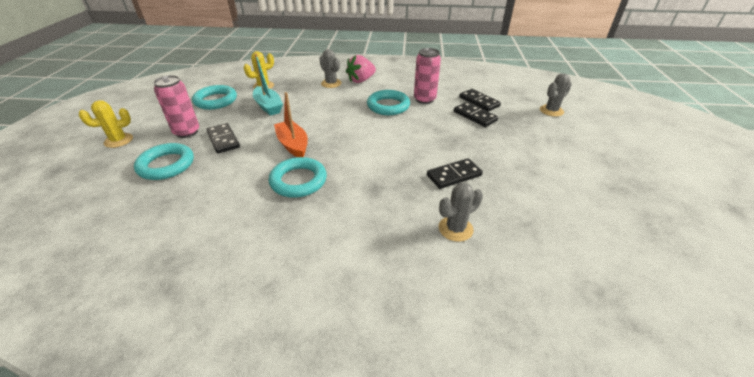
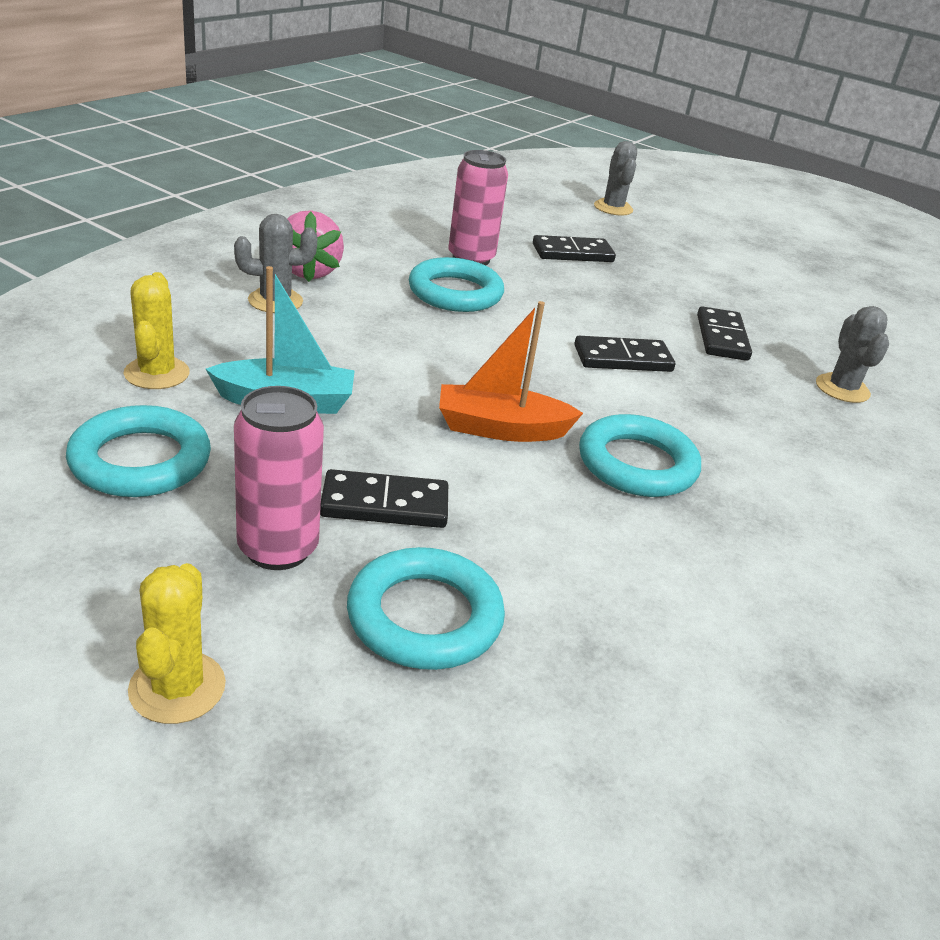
camera: 65 degrees left, 5 degrees down
(479, 102) = (531, 230): black domino -> black domino (622, 358)

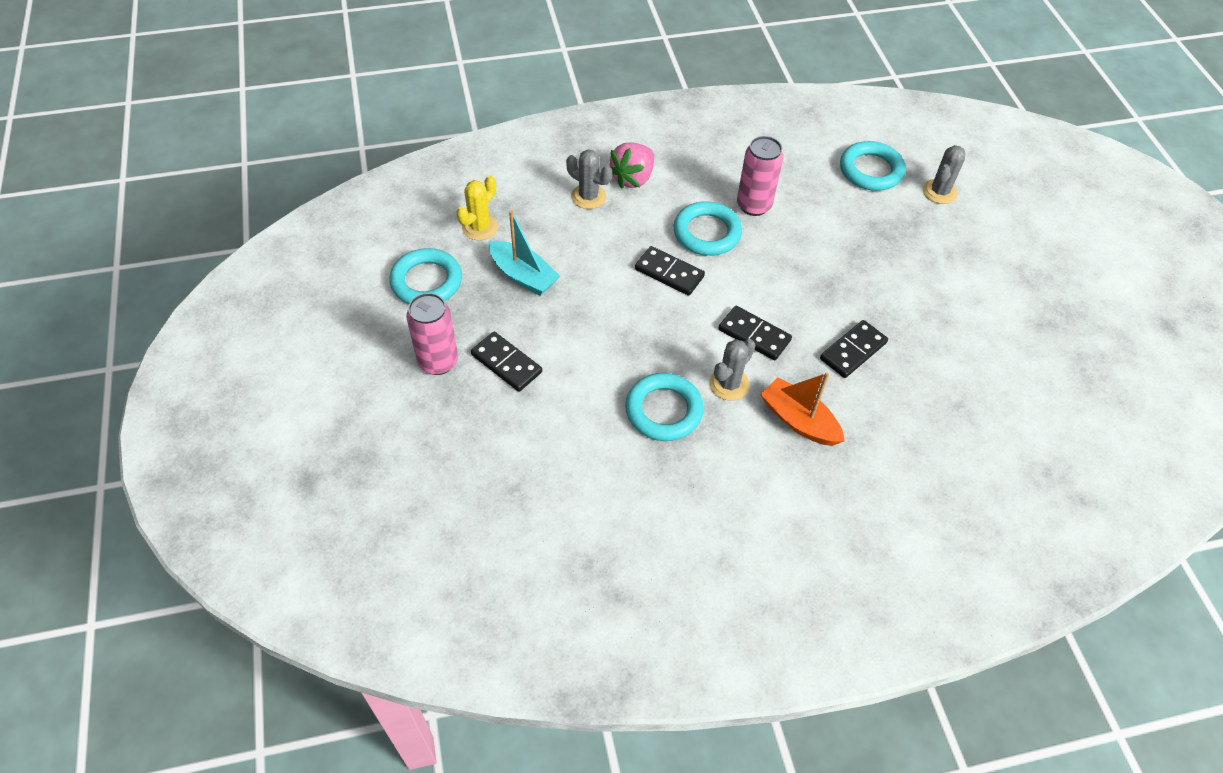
camera: 45 degrees right, 20 degrees up
(177, 687) = (346, 404): yellow cactus -> none
(424, 617) = (462, 430): turquoise ring -> turquoise ring (871, 170)
(500, 428) = (615, 348): orange boat -> orange boat (798, 420)
(572, 253) = (839, 228): black domino -> black domino (669, 273)
(842, 389) = (885, 433): grey cactus -> grey cactus (729, 384)

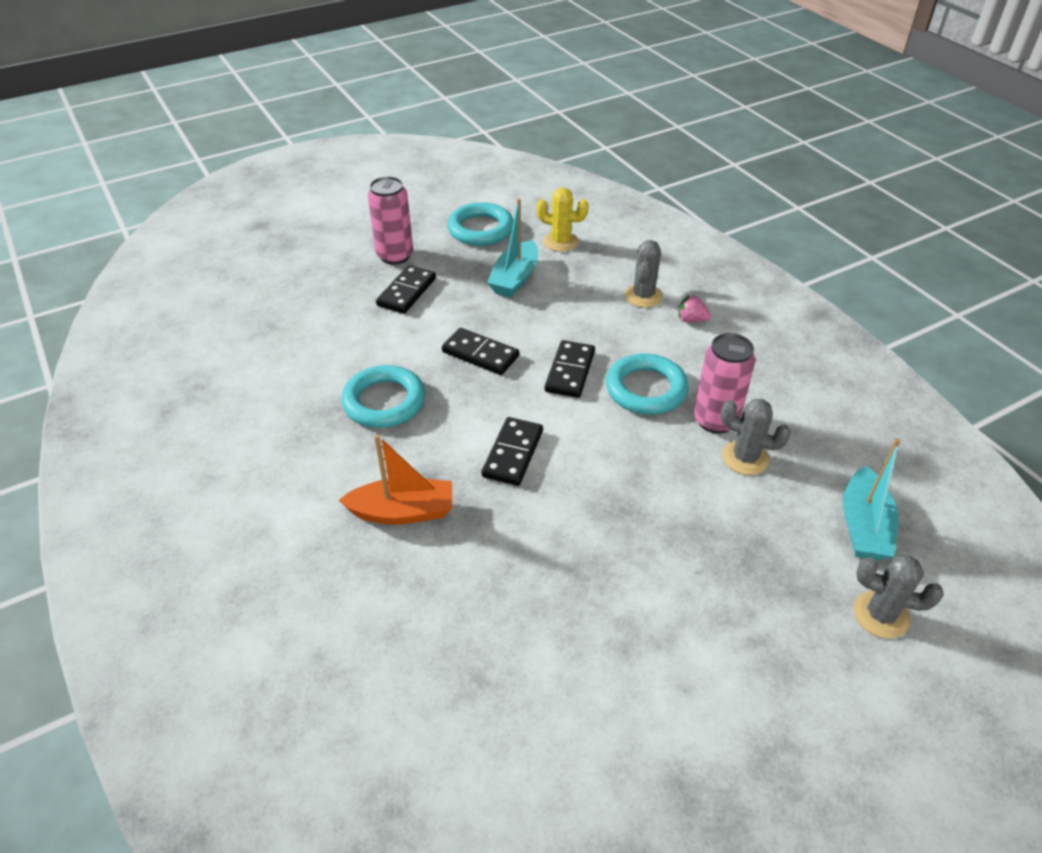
camera: 75 degrees right, 10 degrees down
(633, 178) = (691, 320): pink strawberry -> pink strawberry, size x0.54
(729, 384) = (435, 444): grey cactus -> grey cactus (745, 458)
(798, 420) = (403, 512): orange boat -> orange boat turned 60 degrees clockwise
(853, 351) = (527, 549): black domino -> black domino (480, 354)
(871, 170) = (863, 526): turquoise ring -> turquoise boat

